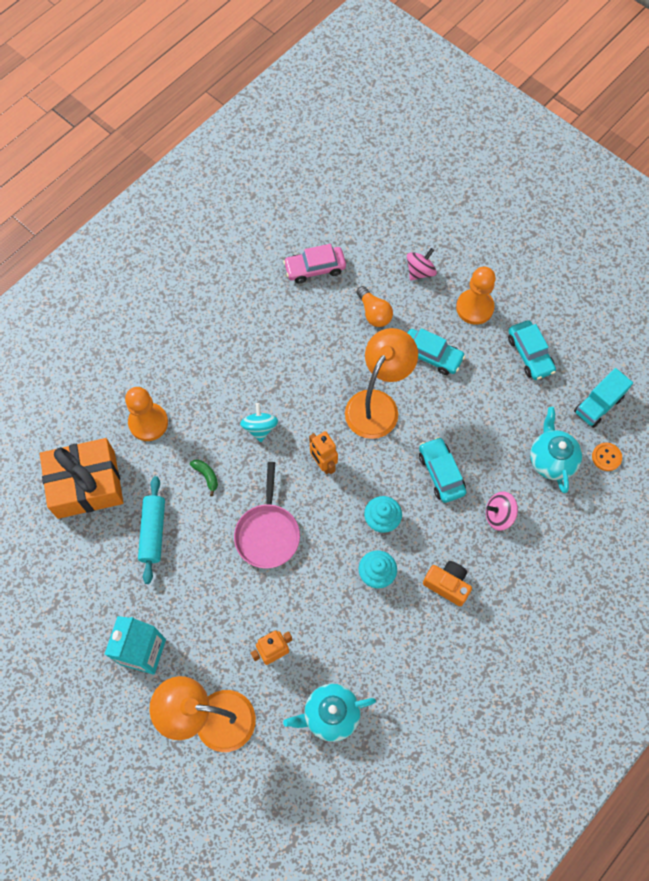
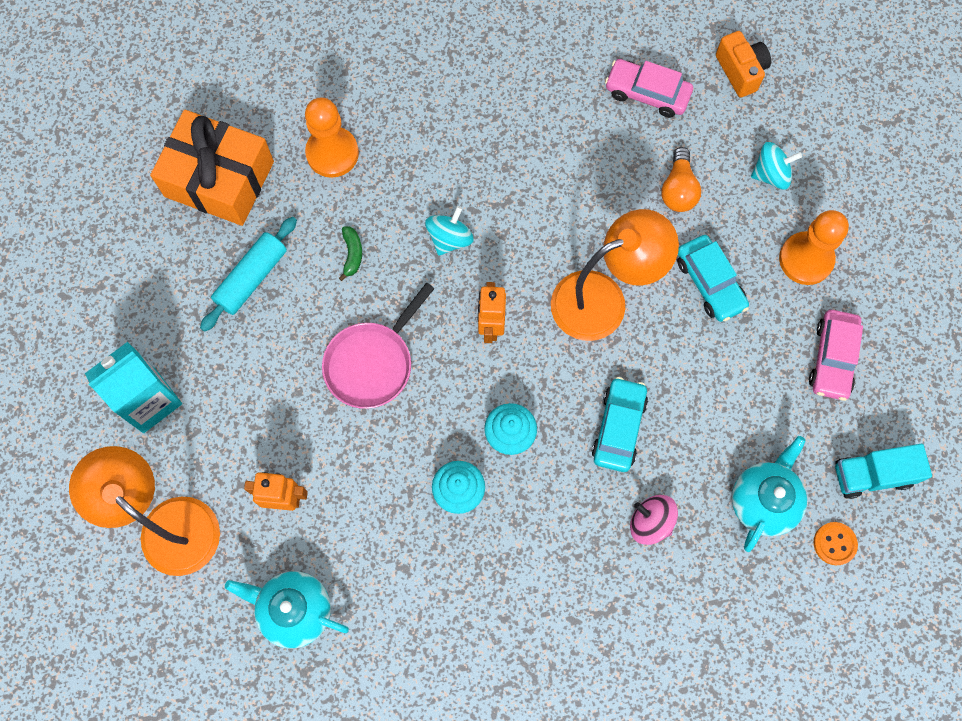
camera: 35 degrees right, 5 degrees up
(420, 271) = (771, 174): pink spinning top -> turquoise spinning top
(447, 584) = (530, 560): orange camera -> orange camera (740, 71)
(530, 354) = (832, 358): turquoise car -> pink car

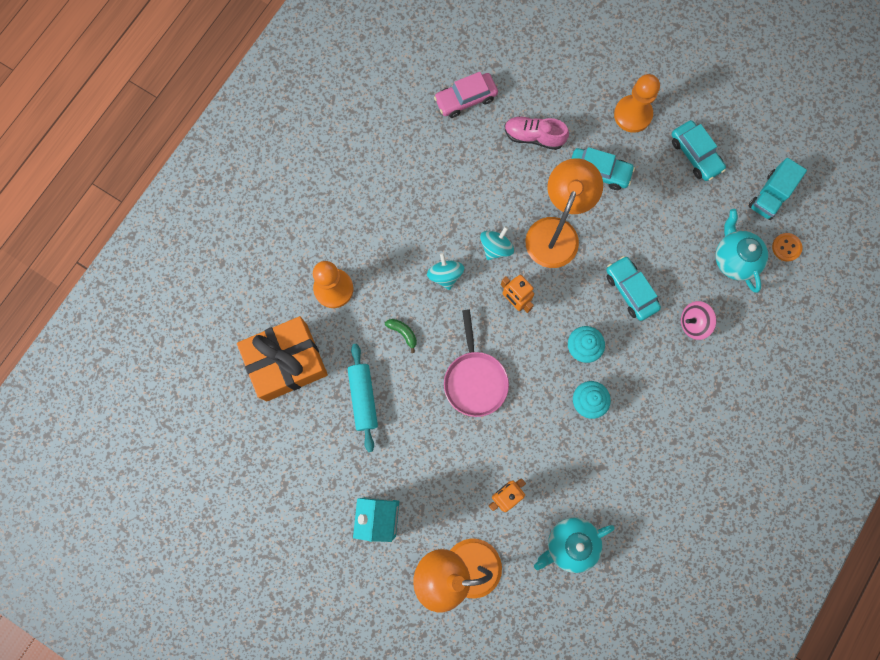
camera: 45 degrees left, 5 degrees up
(678, 189) = (534, 137): orange light bulb -> pink shoe
(740, 71) = (501, 42): orange camera -> none
(771, 174) = (571, 85): turquoise spinning top -> turquoise spinning top (496, 247)
(832, 358) = (695, 154): pink car -> turquoise car

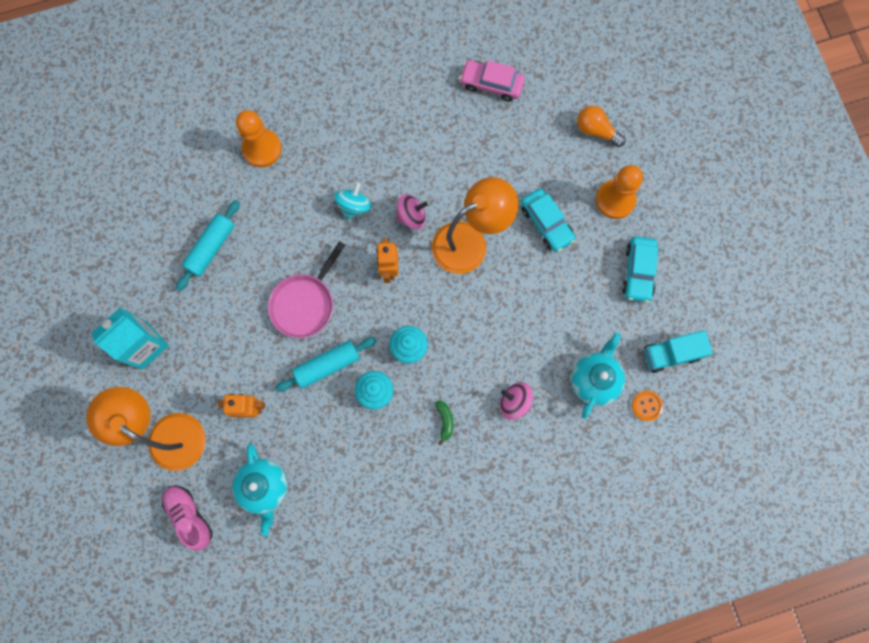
camera: 40 degrees right, 0 degrees up
(286, 362) = (180, 175): orange gift -> none
(403, 333) = (283, 224): green banana -> green banana (445, 421)
(496, 247) = (411, 216): turquoise spinning top -> pink spinning top
(534, 137) = (519, 155): pink shoe -> pink shoe (190, 516)
(534, 412) = (327, 365): none -> turquoise rolling pin
(570, 544) = (264, 487): turquoise teapot -> turquoise teapot turned 120 degrees counterclockwise
(574, 74) = (596, 131): none -> orange light bulb
(630, 291) = (487, 335): turquoise car -> none

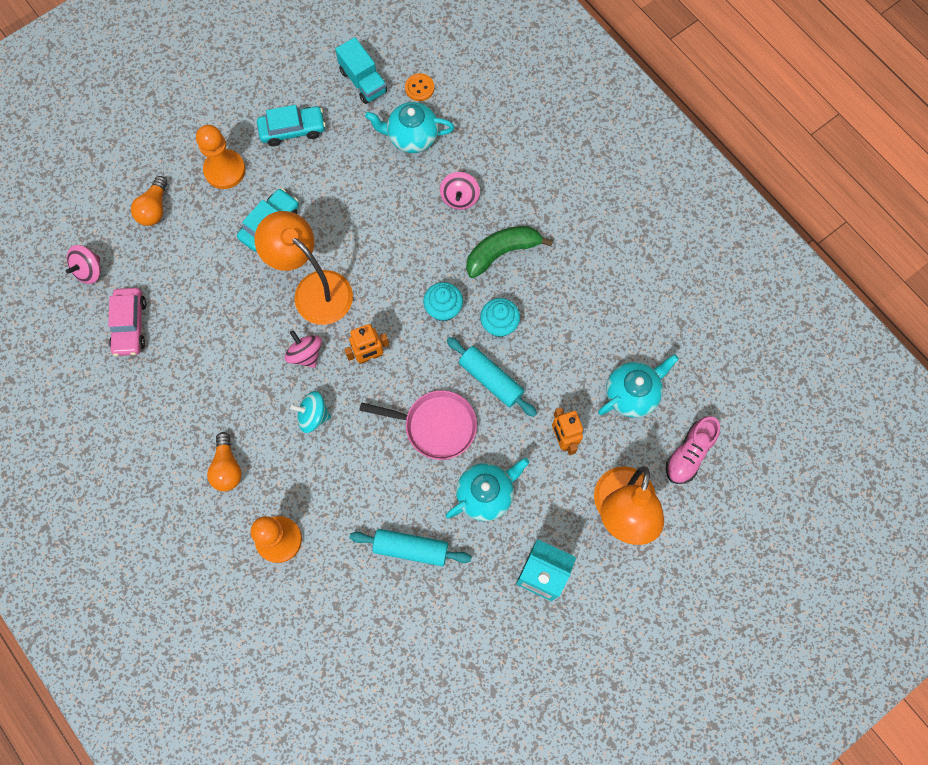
camera: 110 degrees left, 5 degrees down
(229, 324) = (486, 494): none -> turquoise teapot
(337, 126) = (227, 467): none -> orange light bulb
(445, 421) = (502, 252): green banana -> green banana, size x2.03
(554, 64) = (89, 270): none -> pink spinning top

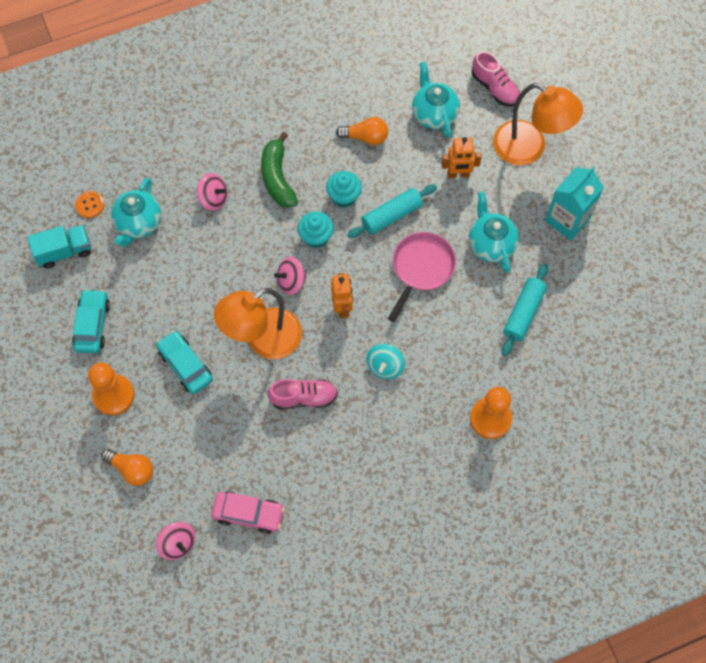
camera: 75 degrees left, 5 degrees down
(227, 467) = (414, 450): orange light bulb -> orange light bulb (365, 137)
(261, 344) = (303, 398): none -> pink shoe
(305, 354) = (324, 360): pink spinning top -> pink spinning top (291, 281)

